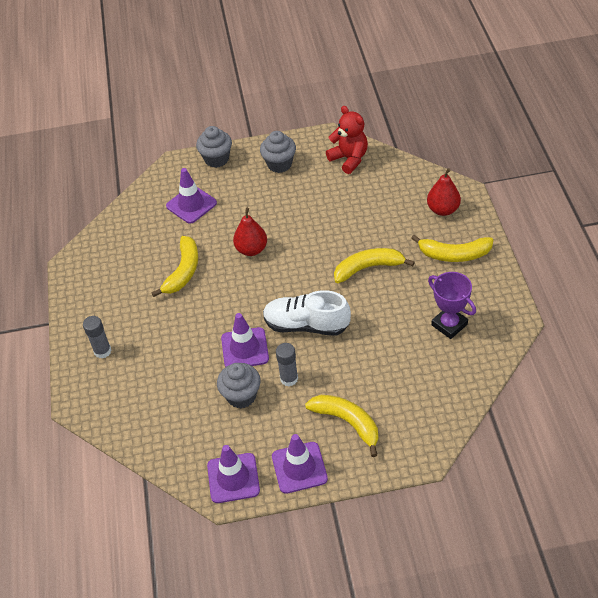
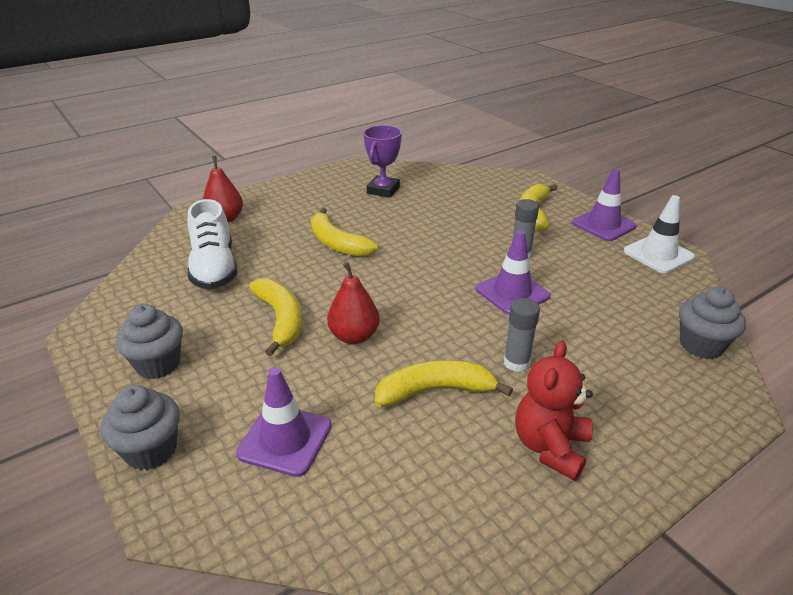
camera: 120 degrees left, 15 degrees down
(102, 351) = (639, 420): grey glue stick -> grey glue stick (516, 363)
(233, 478) = (658, 254): purple traffic cone -> white traffic cone
(241, 396) = (571, 276): grey cupcake -> grey cupcake (701, 345)
(306, 325) = (444, 261): white shoe -> white shoe (214, 268)
(349, 159) = (139, 300): red teddy bear -> red teddy bear (550, 447)
(454, 254) = (291, 202): yellow banana -> yellow banana (281, 319)

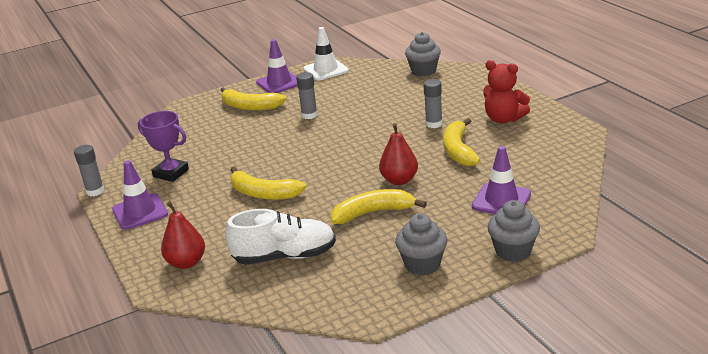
camera: 80 degrees left, 5 degrees down
(337, 243) = (263, 193): yellow banana -> yellow banana turned 60 degrees clockwise
(354, 162) = (95, 191): none -> grey glue stick
(512, 293) = (358, 121): purple traffic cone -> purple traffic cone (140, 212)

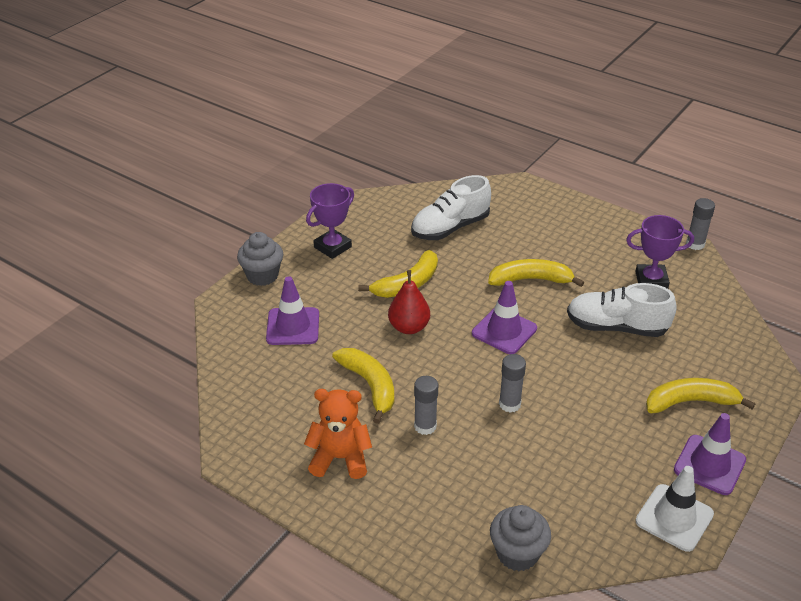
camera: 150 degrees right, 10 degrees up
(140, 212) = (621, 235): purple traffic cone -> purple traffic cone (504, 331)
(186, 262) = (523, 205): red pear -> none
(240, 150) = (616, 327): none -> white shoe
(309, 115) = (596, 404): grey glue stick -> grey glue stick (509, 404)
(422, 264) = (332, 247): grey cupcake -> purple trophy
(503, 119) = (340, 458): red teddy bear -> orange teddy bear

